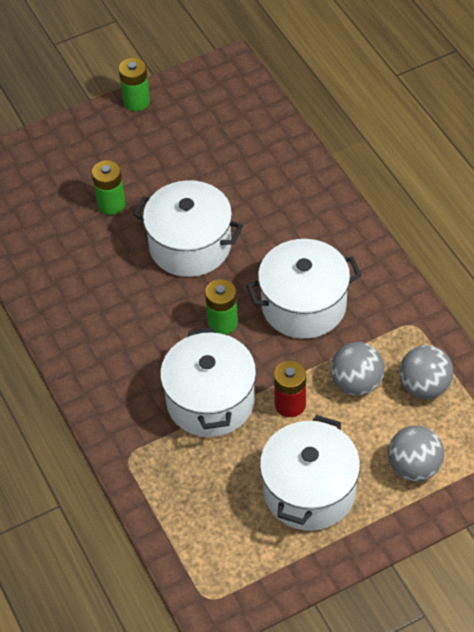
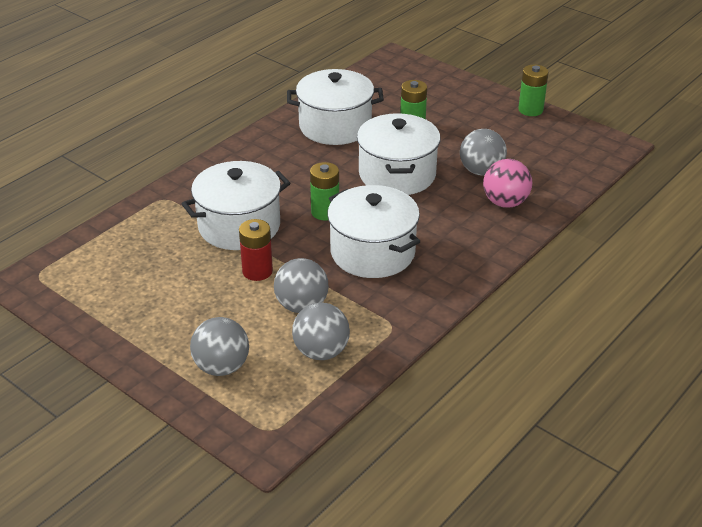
camera: 65 degrees right, 15 degrees down
(219, 179) = (481, 171): none -> grey ball
(277, 180) = (505, 202): none -> pink ball
(309, 491) = (168, 305): white pot -> white pot (335, 126)

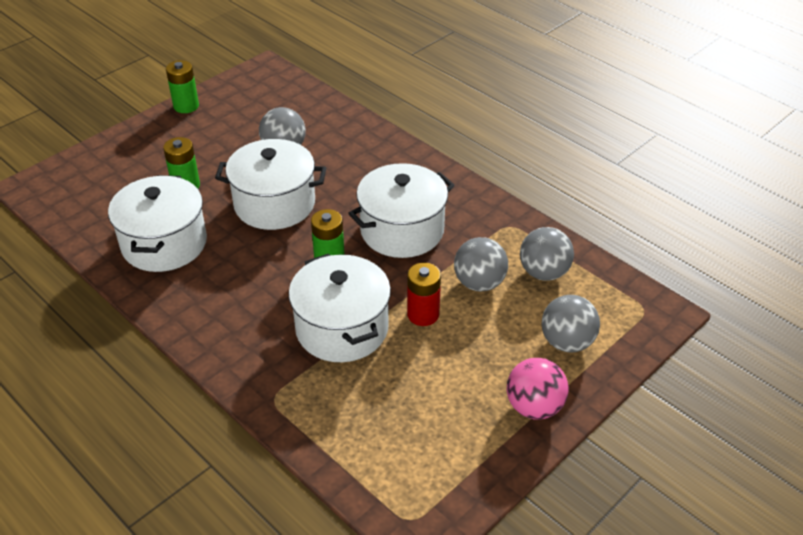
camera: 85 degrees left, 5 degrees up
(505, 202) = (338, 141): pink ball -> pink ball (534, 407)

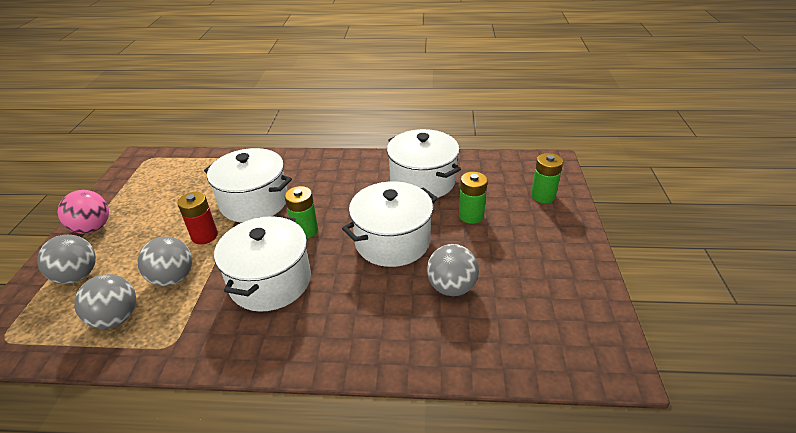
camera: 140 degrees right, 5 degrees down
(186, 106) = (591, 271): green battery -> green battery (543, 196)

